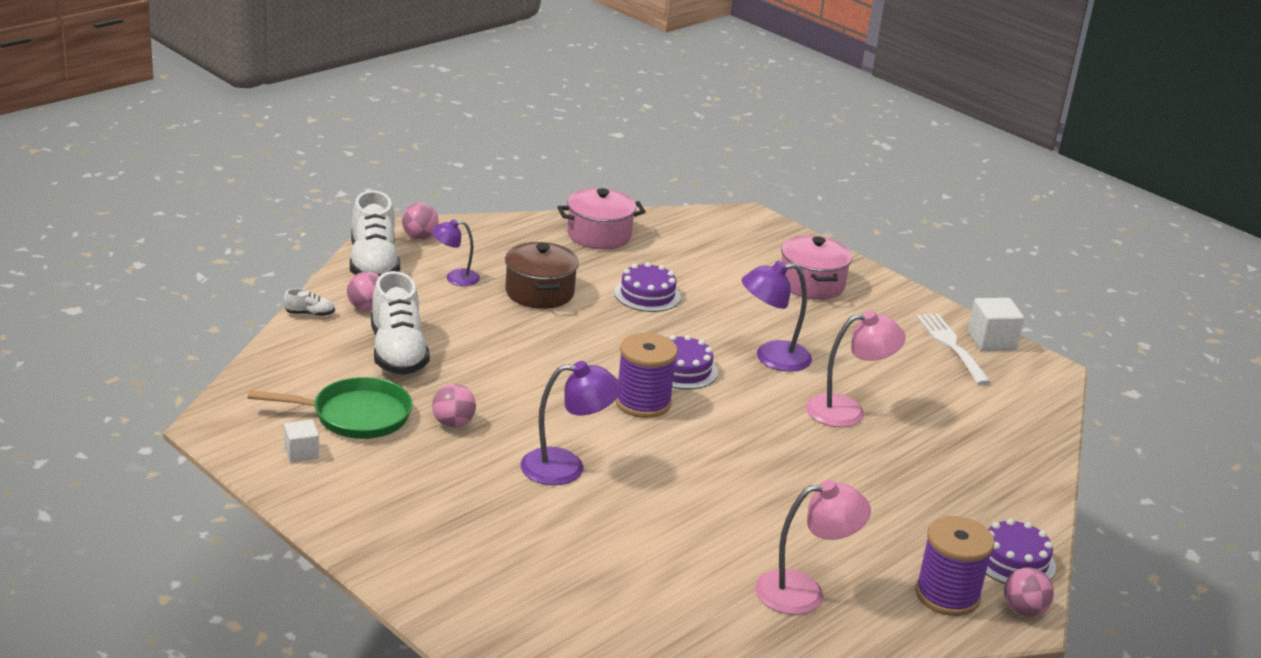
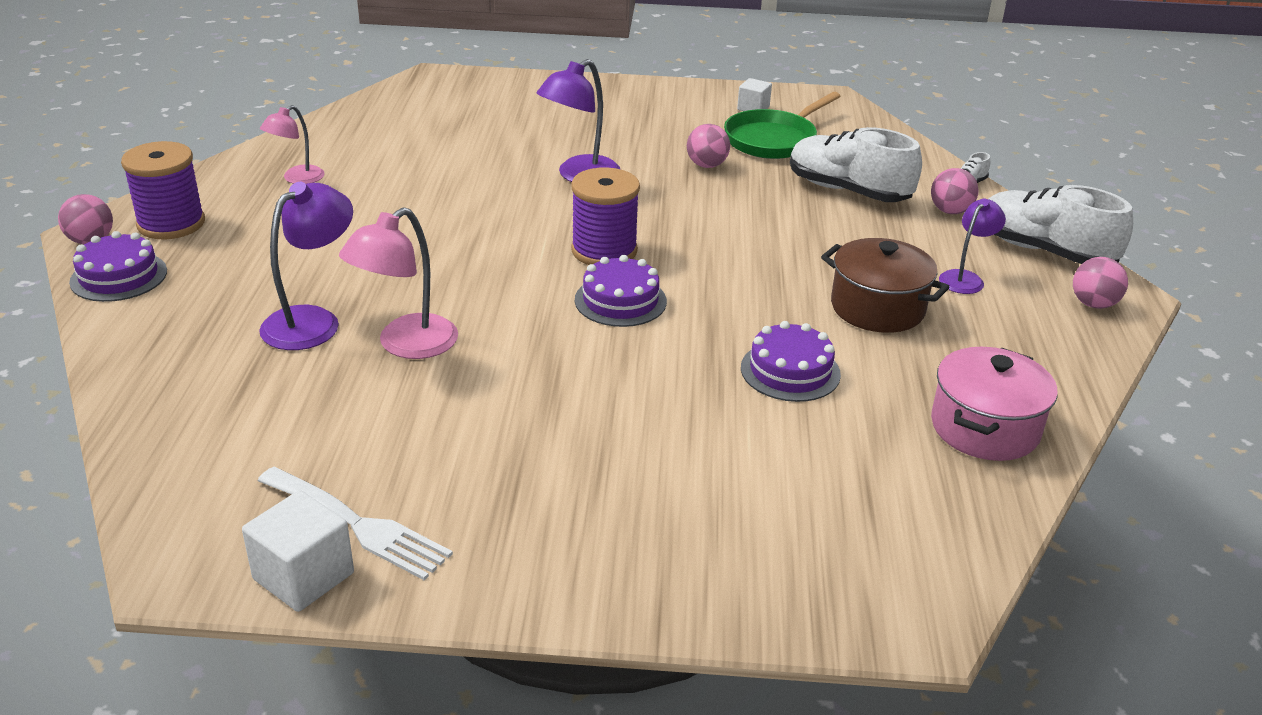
camera: 140 degrees right, 5 degrees up
(771, 358) = (556, 366): purple lamp -> purple lamp (312, 321)
(804, 592) = (297, 179): pink lamp -> pink lamp, size x0.63
(811, 284) = (651, 521): pink pot -> none

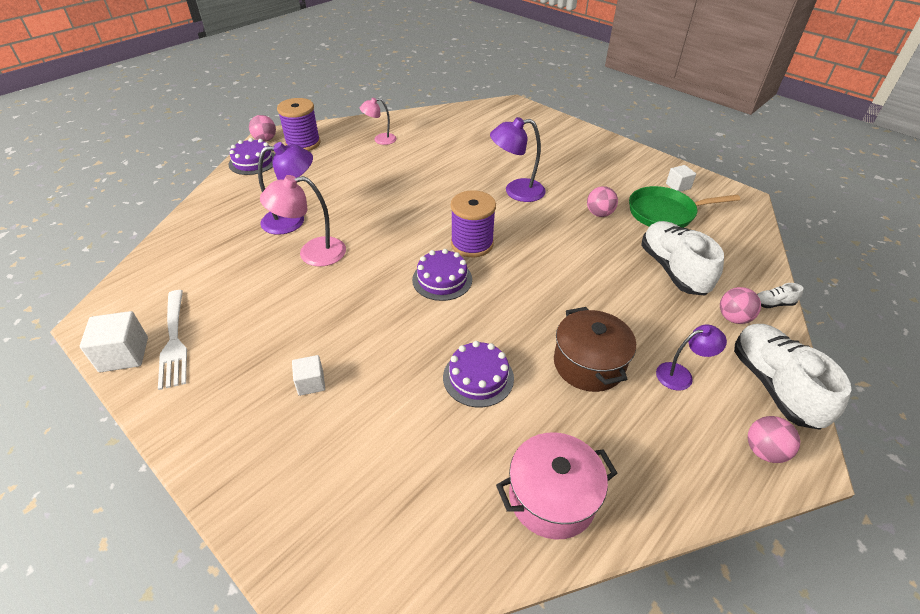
camera: 40 degrees right, 10 degrees up
(616, 469) = (311, 383): none -> white cube

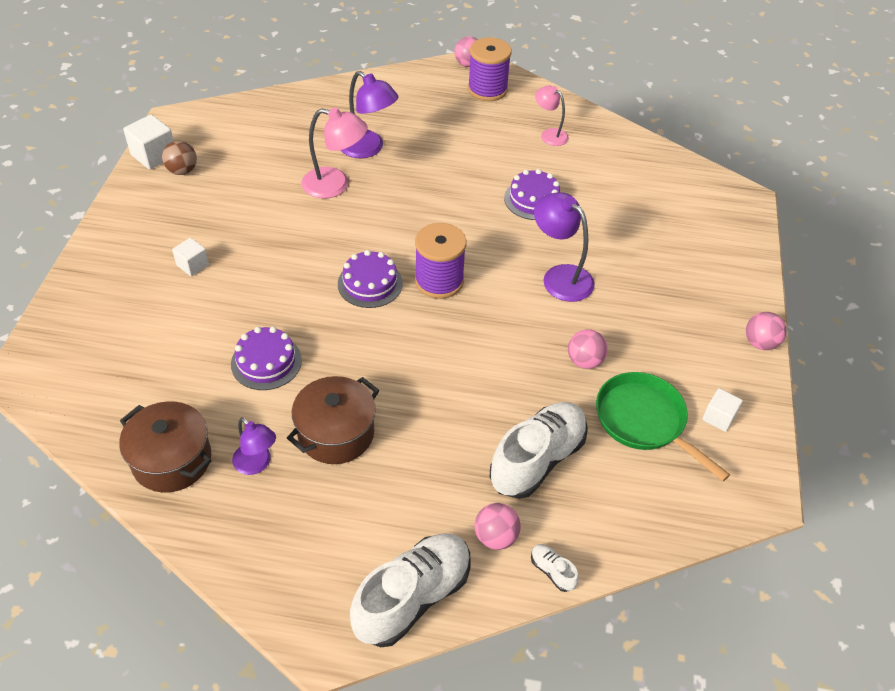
camera: 55 degrees right, 5 degrees up
(174, 341) = (182, 171): white fork -> brown ball
(253, 162) = (427, 78): purple cake -> purple cake (533, 199)
(312, 253) = (335, 185): pink lamp -> pink lamp turned 150 degrees clockwise
(552, 497) = (172, 460): pink pot -> brown pot
(681, 375) = (372, 511): purple lamp -> purple lamp (257, 464)
(764, 451) = (315, 605): pink ball -> pink ball (760, 343)

